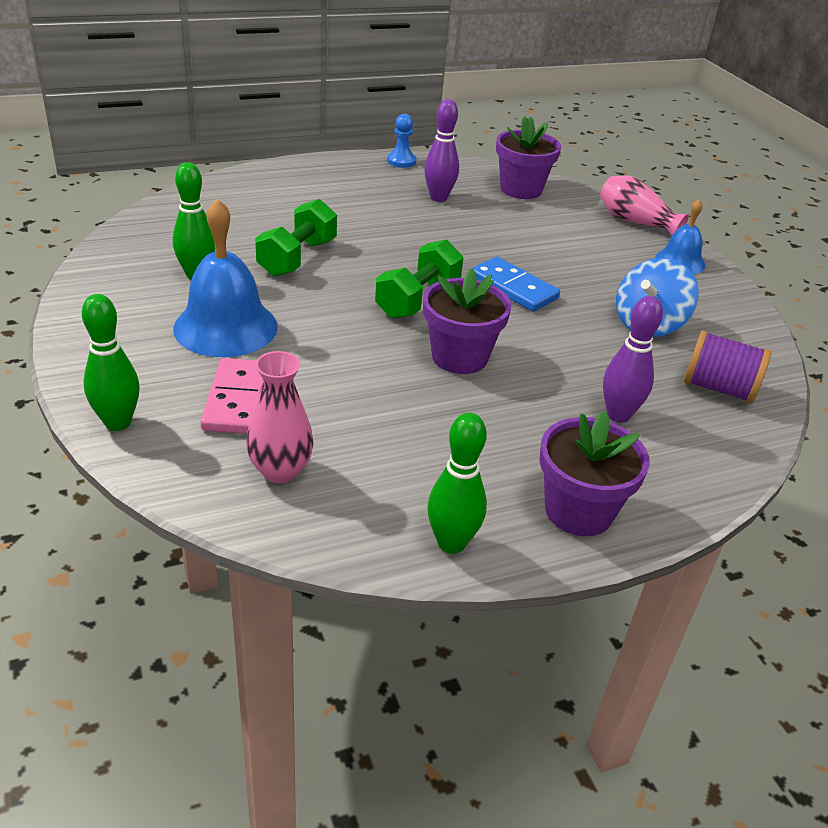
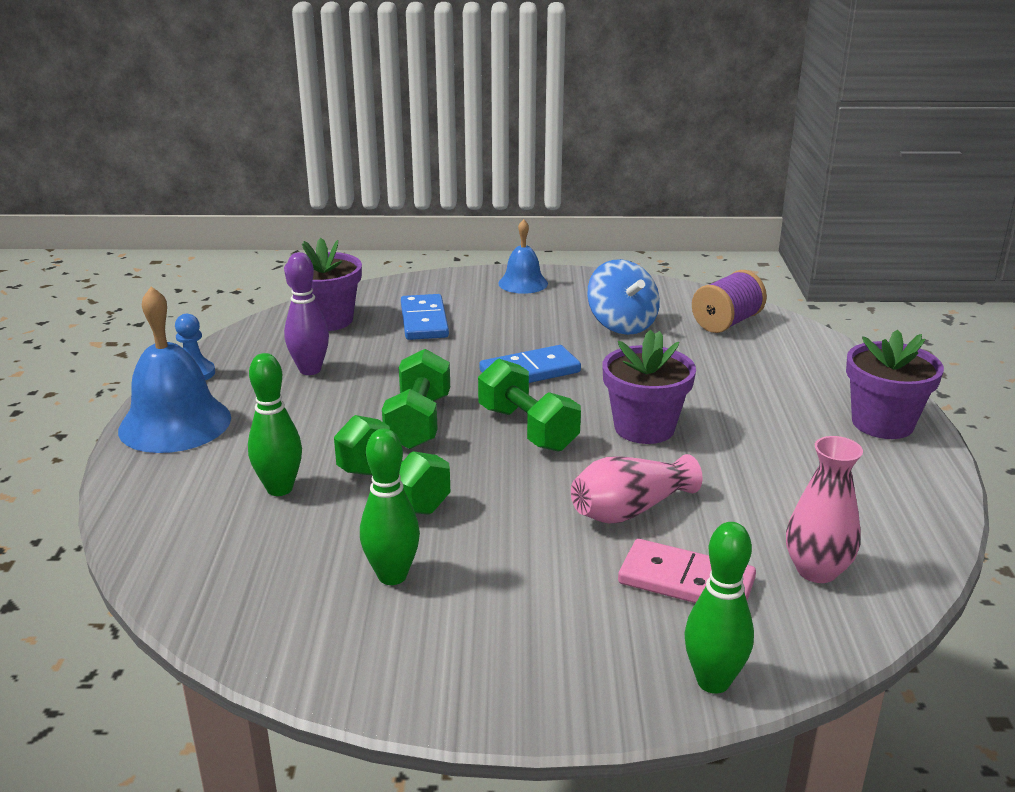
camera: 65 degrees left, 10 degrees down
(226, 327) = (530, 569): blue bell -> blue bell (175, 423)
(395, 252) = (418, 422): none -> green dumbbell
(451, 543) = (924, 492): green bowling pin -> green bowling pin (280, 489)
(558, 227) = (424, 321): none -> blue domino
(618, 415) = (755, 373): purple bowling pin -> none
(635, 221) = (438, 283): pink vase -> pink vase (630, 510)

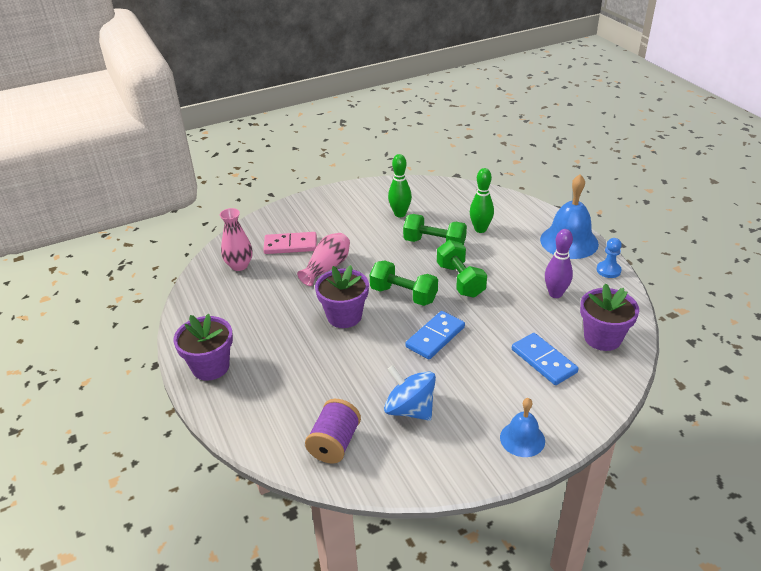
camera: 155 degrees right, 10 degrees up
(713, 681) = (269, 217): green bowling pin -> none

